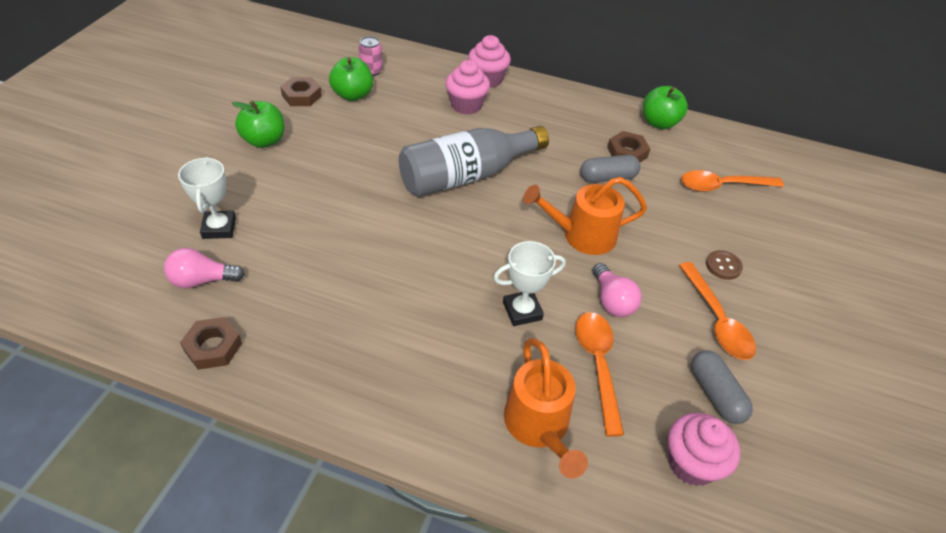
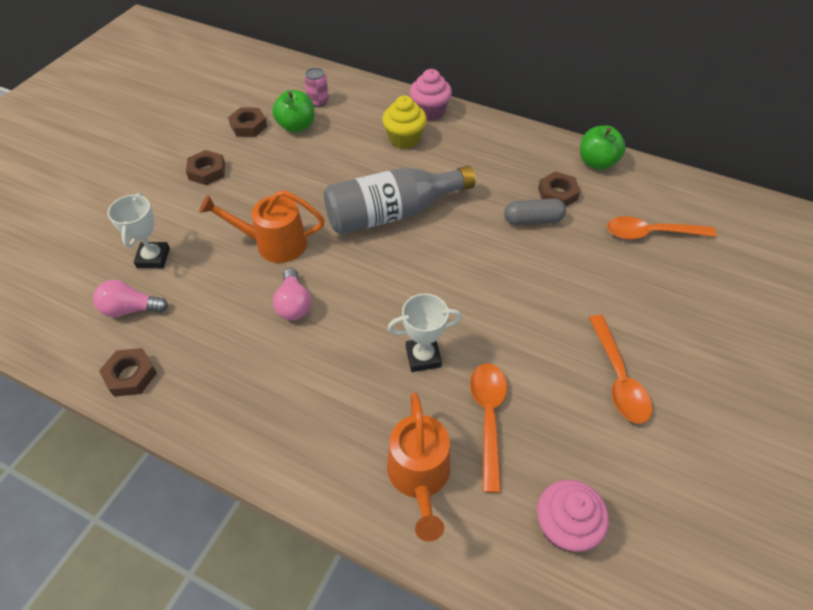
camera: 10 degrees right, 5 degrees up
(264, 141) = (207, 171): green apple -> brown nut
(466, 105) = (404, 139): pink cupcake -> yellow cupcake
(581, 236) = (495, 281): orange watering can -> orange watering can (273, 244)
(612, 301) = (514, 351): pink light bulb -> pink light bulb (294, 304)
(715, 394) = (602, 456): grey capsule -> none
(723, 266) = (635, 320): brown button -> none

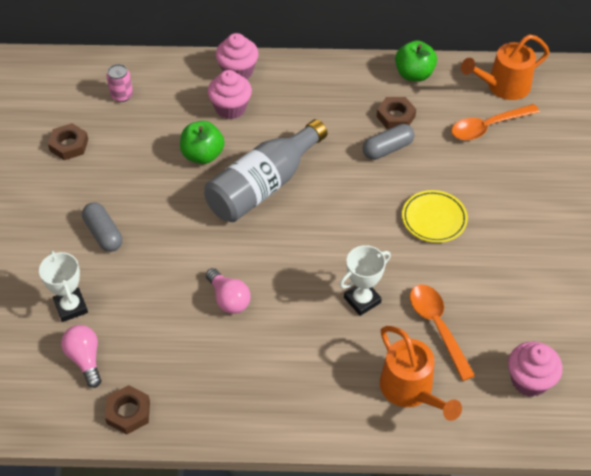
camera: 25 degrees left, 0 degrees up
(131, 309) = (85, 359): pink light bulb -> pink light bulb turned 90 degrees clockwise
(207, 171) = (61, 206): brown nut -> none
(225, 206) = (103, 234): none -> grey capsule
(273, 244) = (174, 253): orange watering can -> orange watering can (503, 86)
(296, 126) = (118, 129): green apple -> green apple (203, 155)
(404, 139) = (230, 108): yellow cupcake -> pink cupcake
(545, 303) = (434, 219): none -> yellow plate
(618, 377) = (517, 258): orange spoon -> none

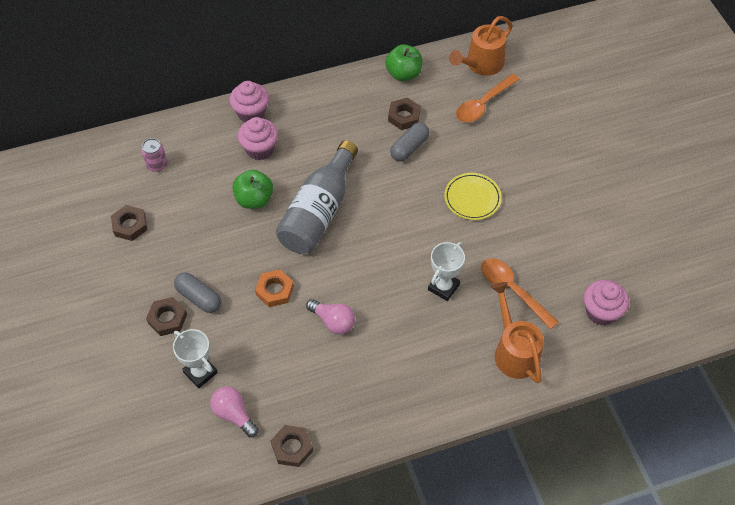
camera: 20 degrees left, 5 degrees up
(63, 245) = (167, 319): none -> brown nut
(182, 250) = (274, 290): none -> orange nut
(411, 390) = (513, 351): orange watering can -> orange watering can turned 150 degrees counterclockwise

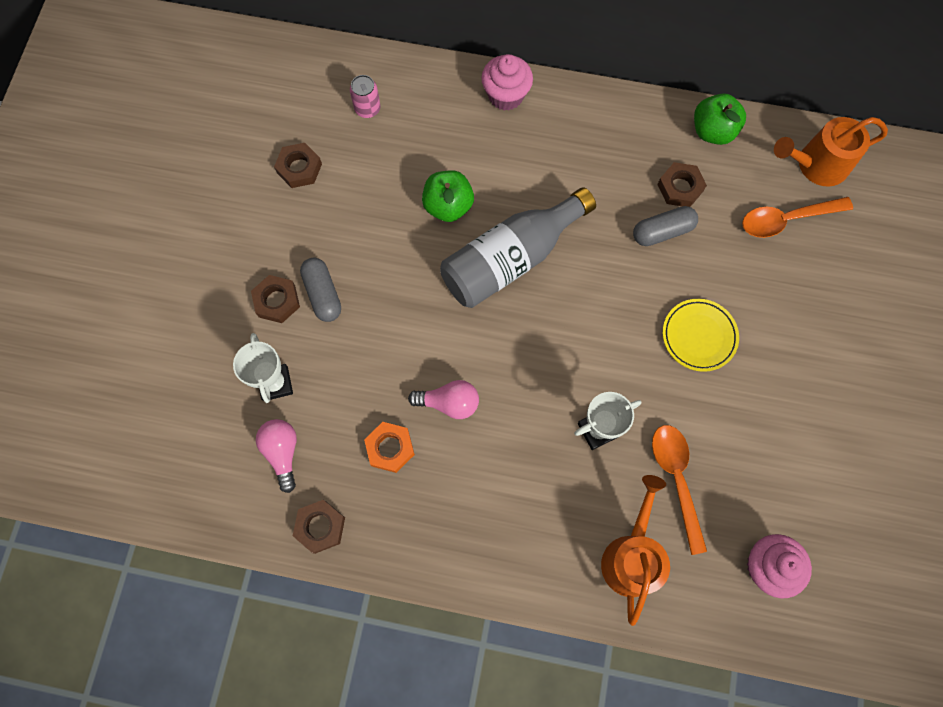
camera: 30 degrees right, 15 degrees up
(260, 149) = (489, 146): pink cupcake -> none
(274, 290) = (407, 330): orange nut -> orange nut (390, 448)
(333, 321) = (449, 403): pink light bulb -> pink light bulb turned 60 degrees counterclockwise

